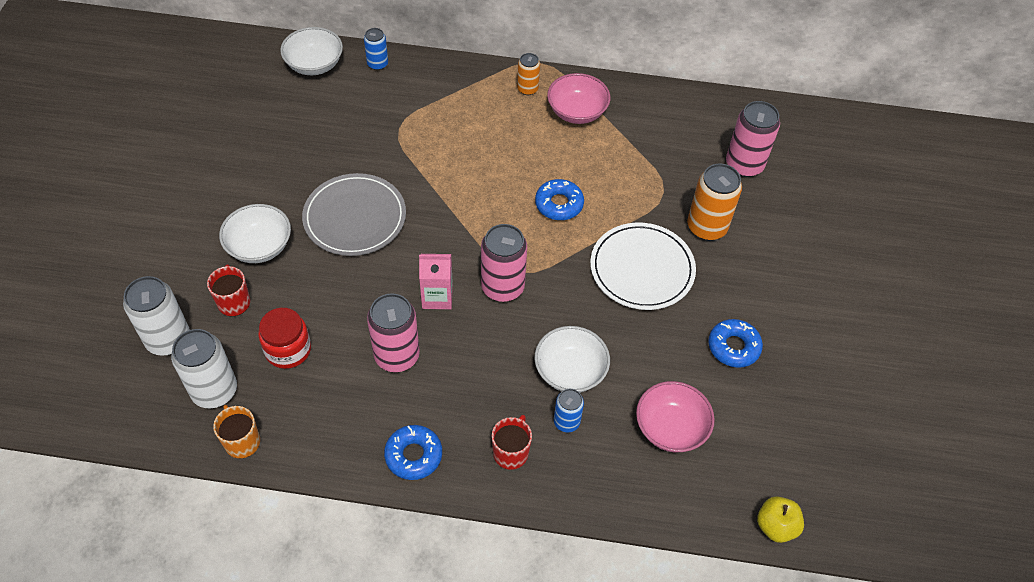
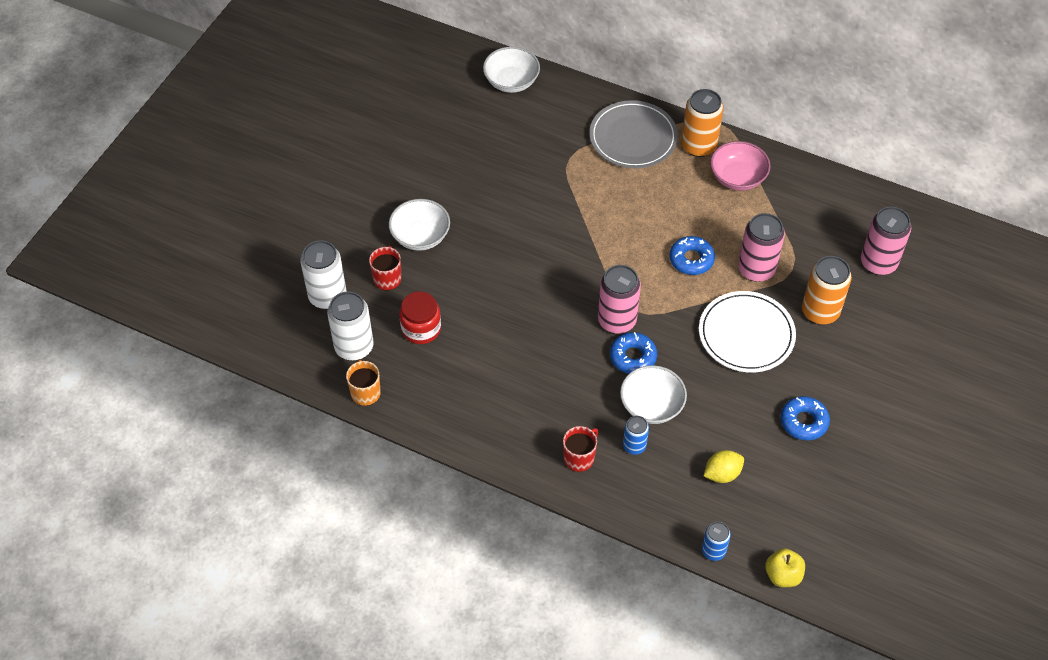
camera: 20 degrees right, 0 degrees up
(355, 217) = (507, 230): grey plate -> grey plate (633, 137)
(377, 64) = (568, 93): blue can -> blue can (713, 551)
(397, 355) = (509, 356): pink can -> pink can (756, 269)
(413, 455) = (499, 439): blue donut -> blue donut (633, 357)
(437, 297) = (558, 315): pink carton -> none
(527, 89) = (698, 146): orange can -> orange can, size x1.75
(671, 428) = (722, 474): pink bowl -> yellow lemon

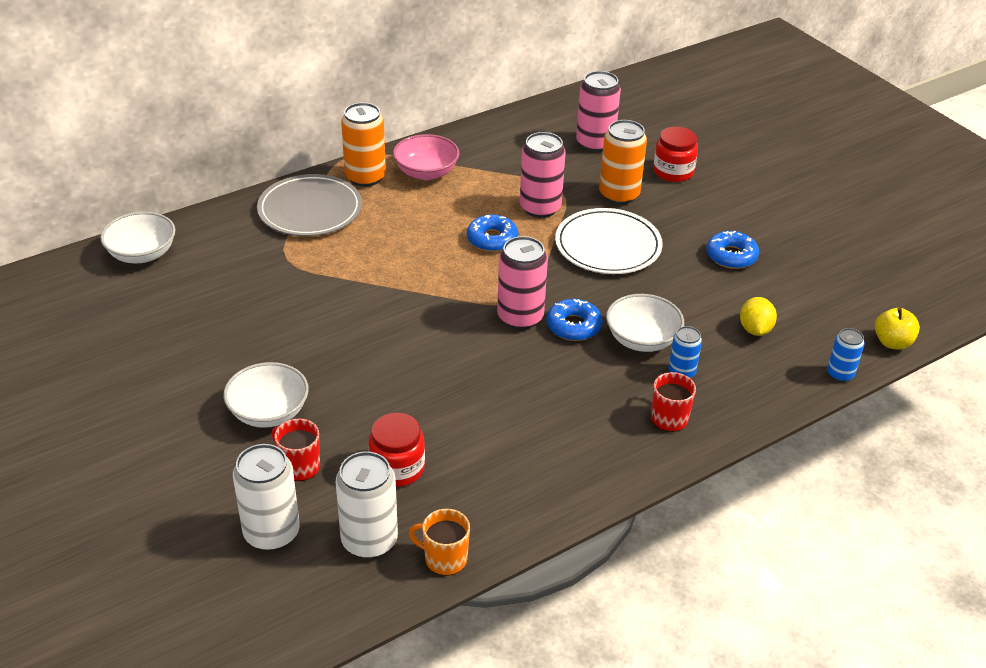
camera: 60 degrees left, 15 degrees down
(887, 334) = (673, 172): none -> red jar

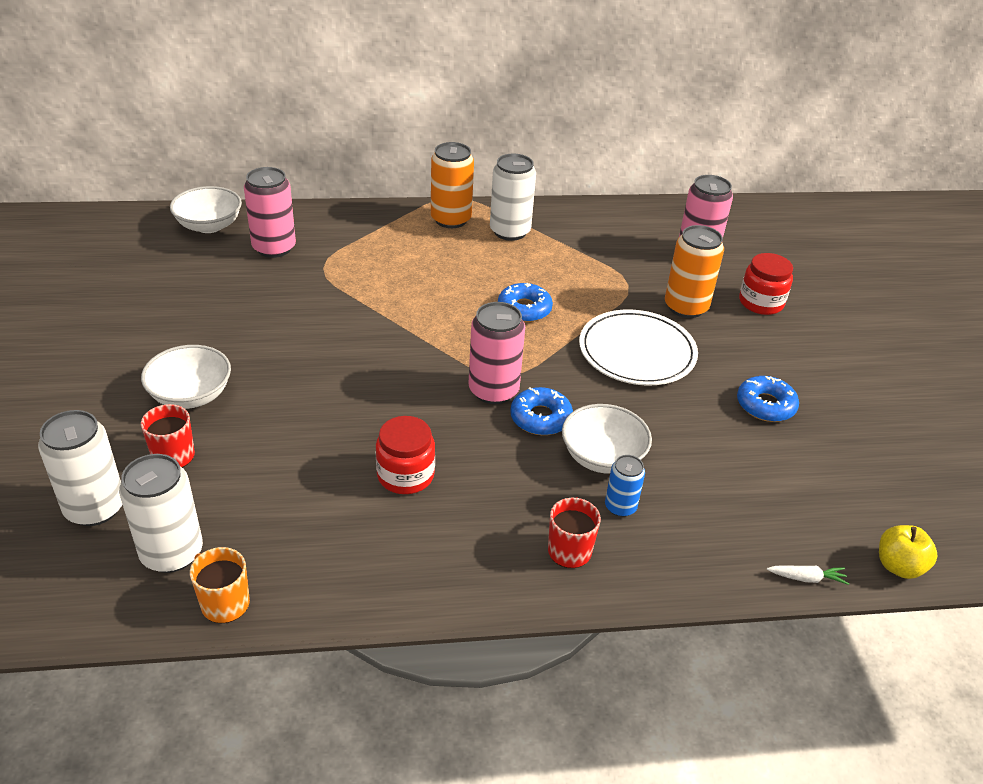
camera: 25 degrees right, 0 degrees up
(310, 210) = (379, 232): grey plate -> none
(397, 468) = (257, 492): red jar -> red jar (405, 475)
(426, 172) = (510, 231): pink bowl -> white can
(540, 208) = (594, 295): pink can -> pink can (274, 248)
(755, 329) = (737, 491): yellow lemon -> none
(840, 374) = (807, 578): blue can -> white carrot

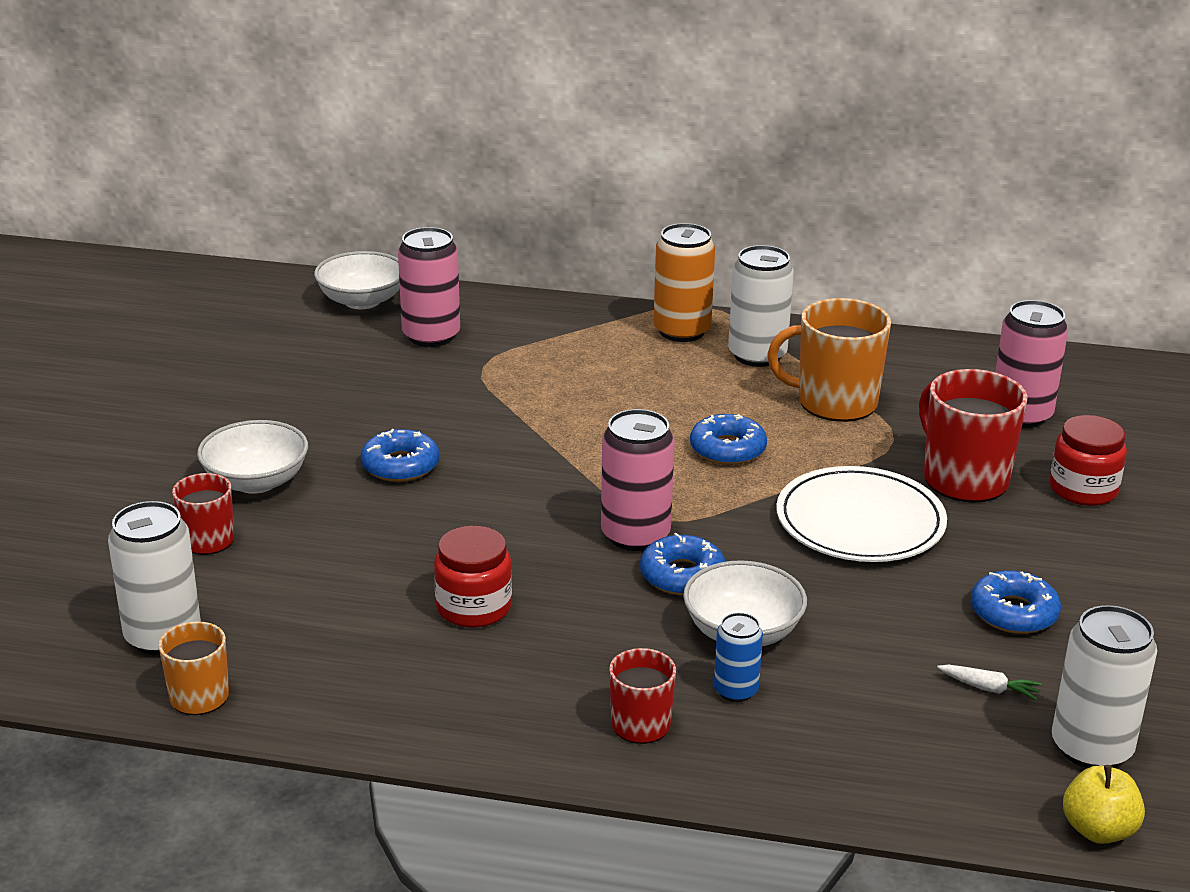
camera: 20 degrees right, 10 degrees down
(95, 508) = (99, 577): white can -> white can (1091, 748)
(297, 362) = (400, 465): none -> blue donut
(577, 261) = (835, 402): none -> orange mug
(686, 307) = (963, 479): orange can -> red mug
(807, 578) = (952, 816): white carrot -> white carrot (989, 688)

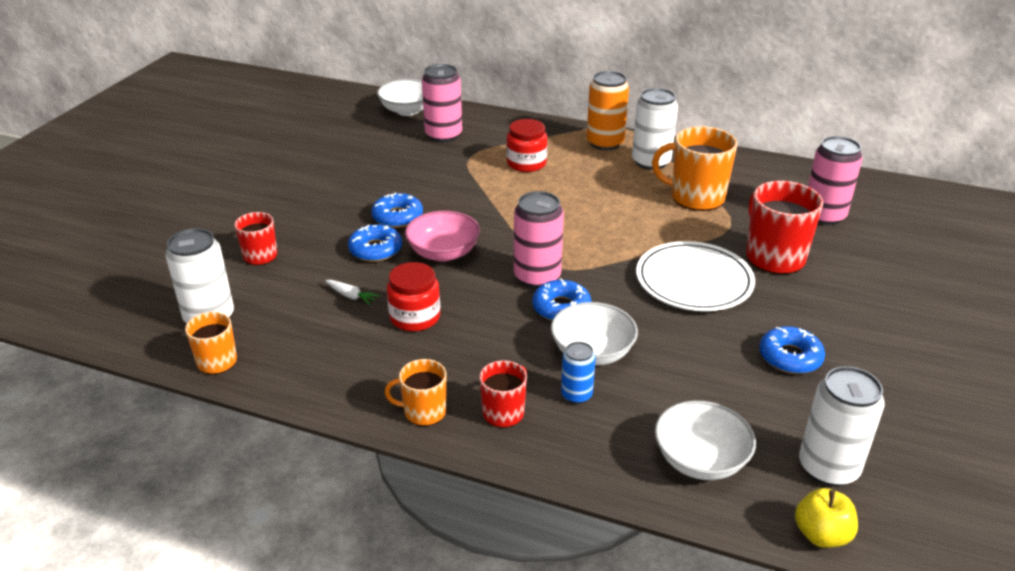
camera: 10 degrees right, 5 degrees up
(256, 481) = (303, 220): white bowl -> white bowl (700, 460)
(487, 512) = (443, 253): none -> pink bowl
(528, 734) = (423, 412): none -> orange mug
(727, 449) = (615, 223): blue donut -> blue donut (375, 249)
(989, 688) = (760, 413): white carrot -> white carrot (351, 296)
(1083, 489) = (858, 271): red jar -> red jar (526, 163)

